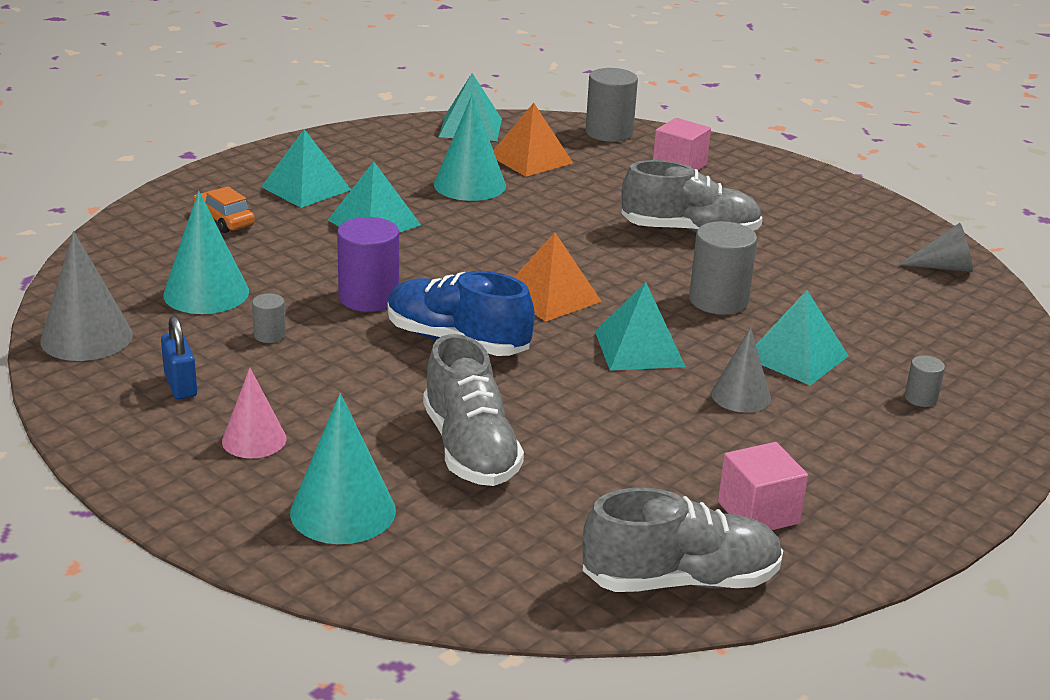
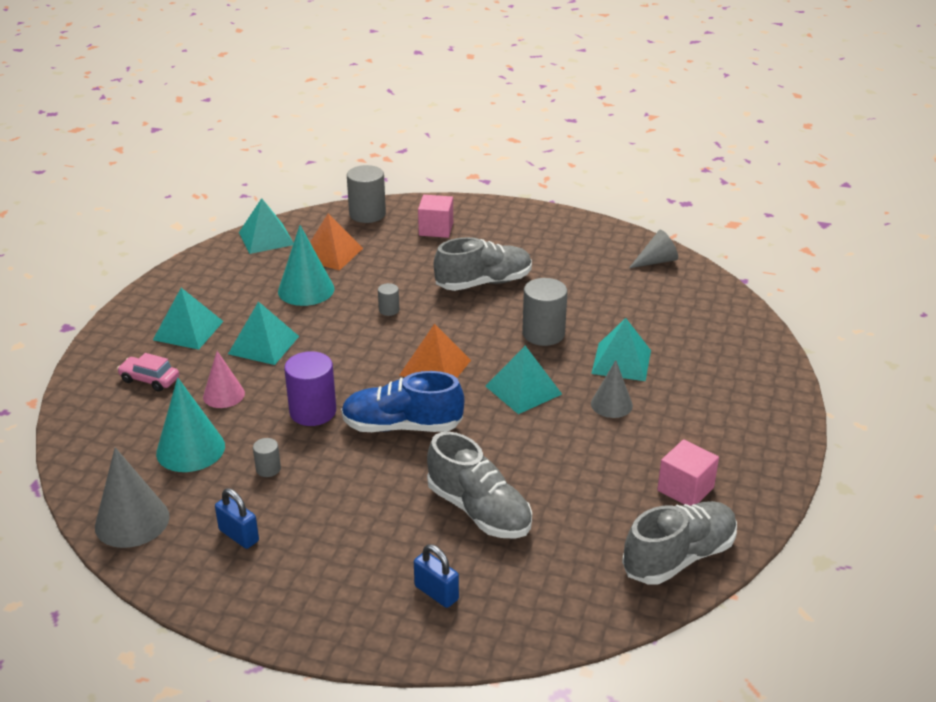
camera: 25 degrees left, 5 degrees up
(224, 220) = (149, 380): orange car -> pink car
(254, 440) = (329, 560): pink cone -> pink cone (224, 395)
(343, 511) = (436, 593): turquoise cone -> blue padlock
(920, 398) = (713, 367): grey cylinder -> grey cylinder (389, 310)

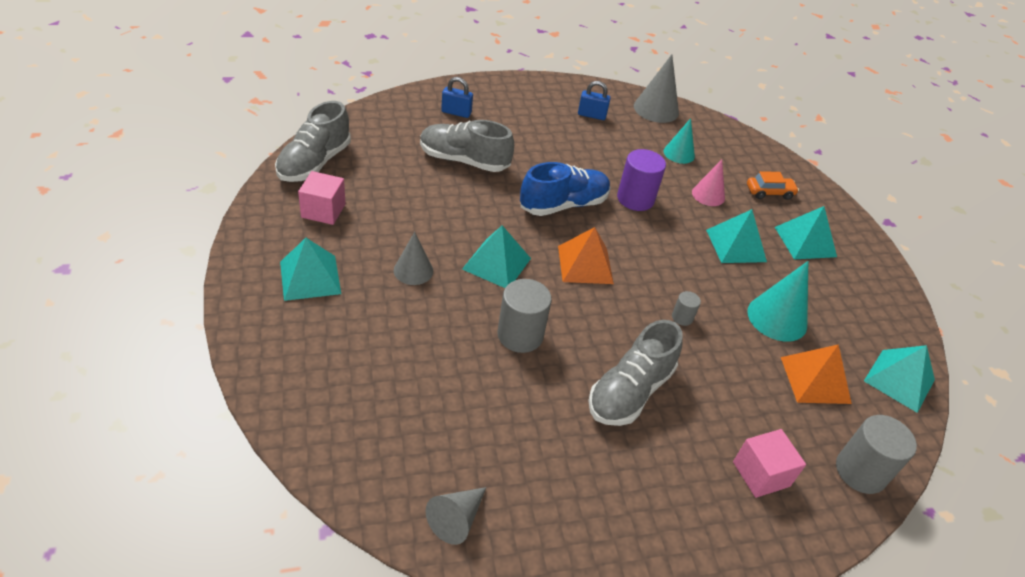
camera: 145 degrees right, 10 degrees up
(149, 380) = (769, 192): pink car -> orange car
(190, 449) = (679, 153): turquoise cone -> turquoise cone, size x0.65
(268, 469) = (618, 153): grey cylinder -> none
(621, 362) = (426, 323): turquoise pyramid -> turquoise pyramid (310, 277)

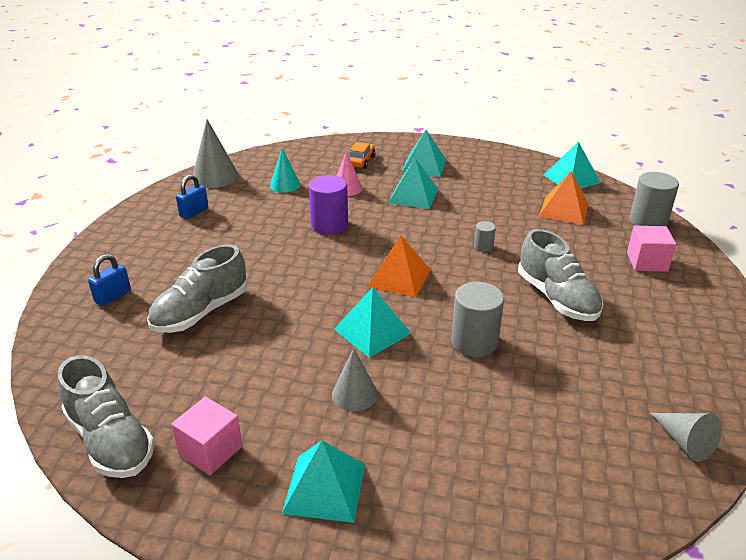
camera: 60 degrees left, 10 degrees down
(563, 205) = (312, 266): blue shoe -> none
(777, 318) = (499, 204): turquoise cone -> none

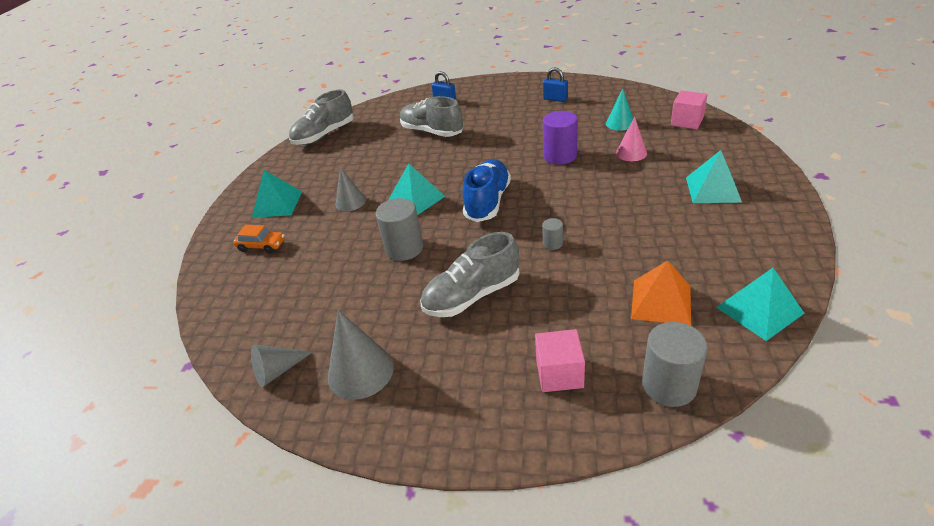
camera: 90 degrees right, 5 degrees up
(210, 450) = (312, 164): pink cube -> pink cube (687, 121)
(215, 176) = (616, 92): grey cone -> grey cone (360, 371)
(361, 161) = (695, 151): orange car -> orange car (262, 246)
(399, 277) = (488, 202): orange pyramid -> blue shoe
(413, 195) = (637, 191): turquoise pyramid -> none

